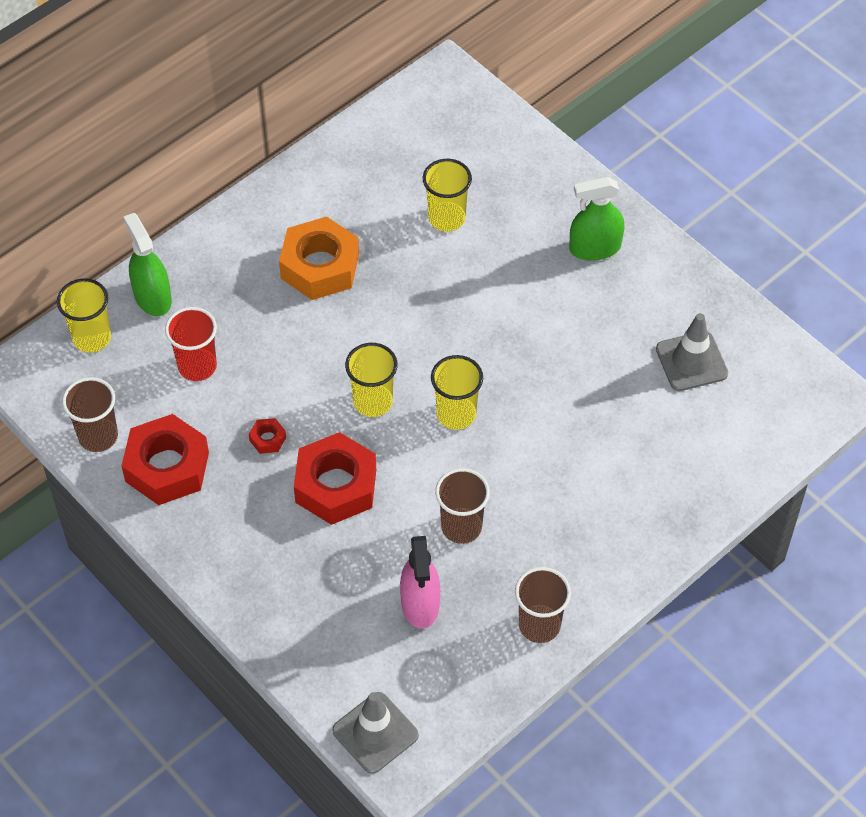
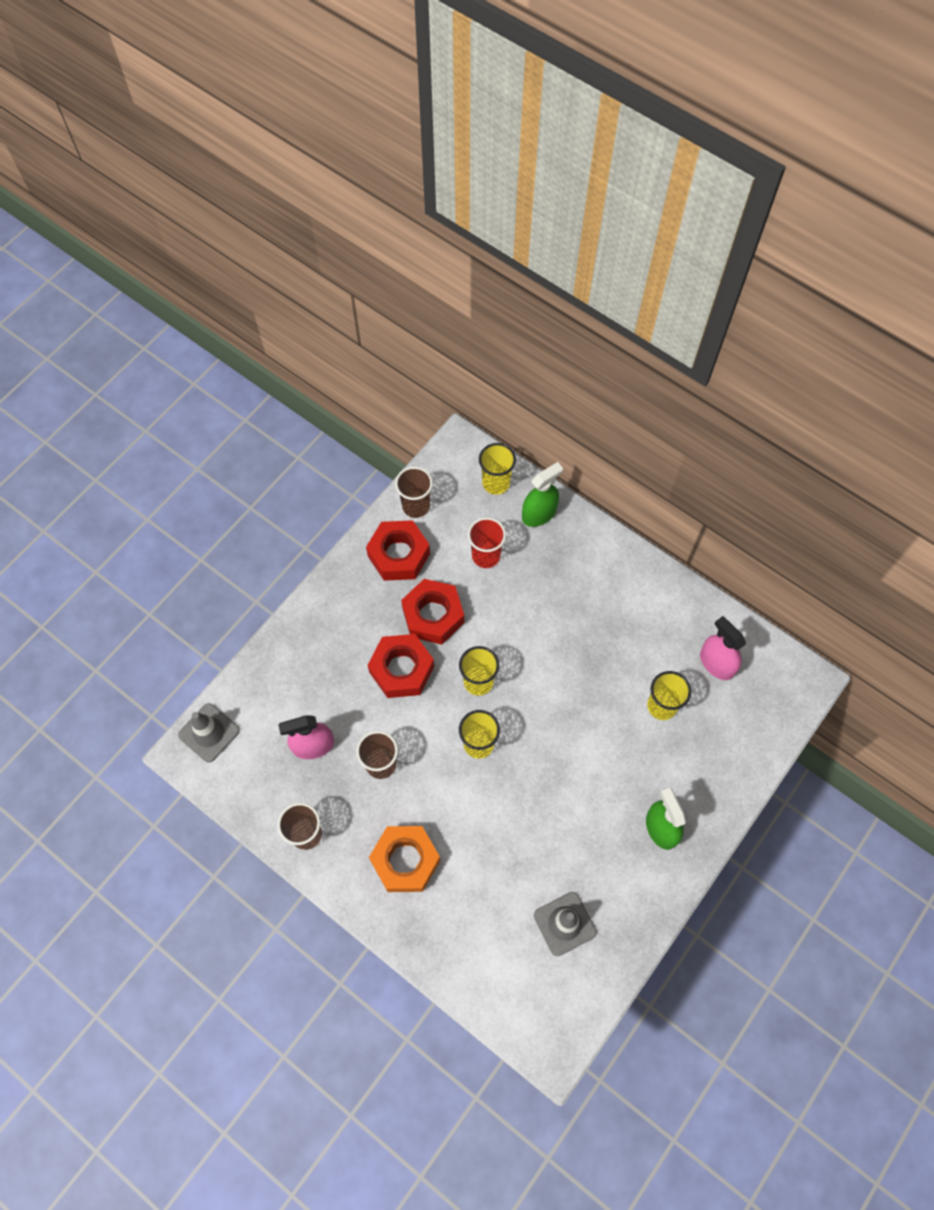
camera: 80 degrees right, 10 degrees up
(267, 439) = (433, 615): red nut -> red nut, size x2.37
(319, 266) = (592, 621): orange nut -> orange nut (405, 860)
(404, 155) = (716, 663): none -> pink spray bottle

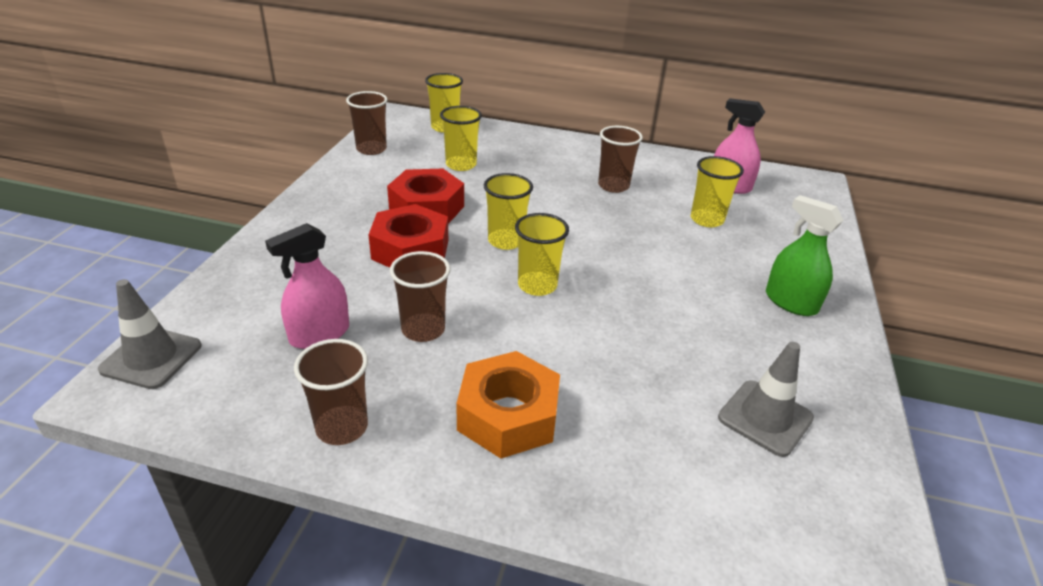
camera: 25 degrees left, 30 degrees down
(398, 555) = (367, 178): red nut -> none
(486, 556) = (461, 165): red cup -> yellow cup
(539, 513) = (497, 136): green spray bottle -> none
(607, 630) = (613, 186): none -> brown cup

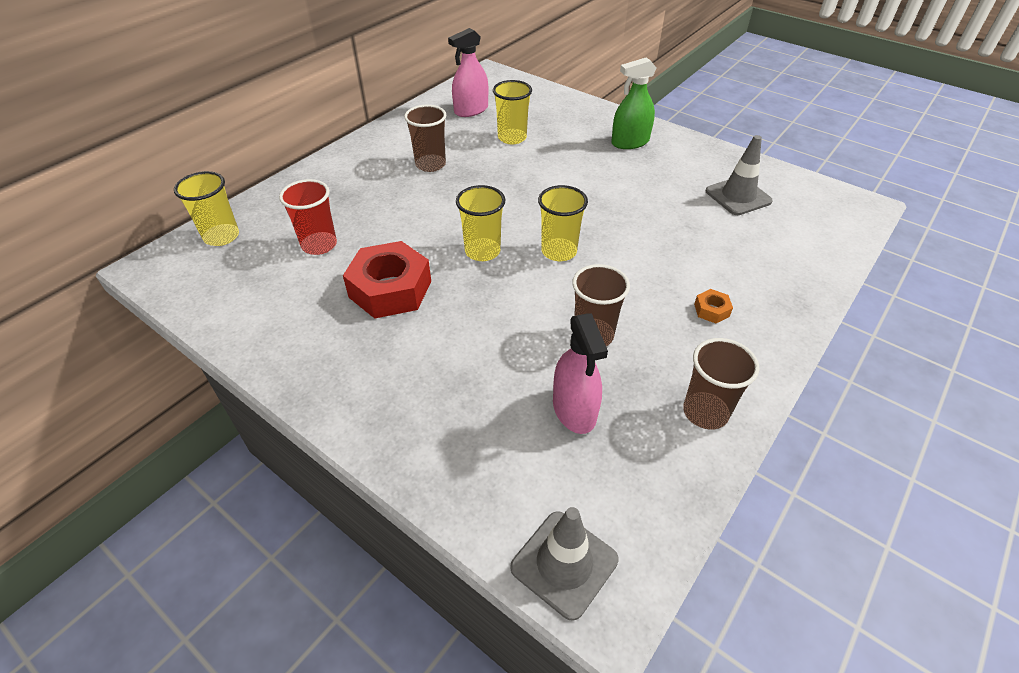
camera: 65 degrees left, 10 degrees up
(371, 149) = (223, 307): brown cup -> none
(410, 249) = (462, 317): red nut -> none
(461, 165) = (319, 245): yellow cup -> red cup
(508, 415) = (711, 310): orange nut -> orange nut, size x0.42

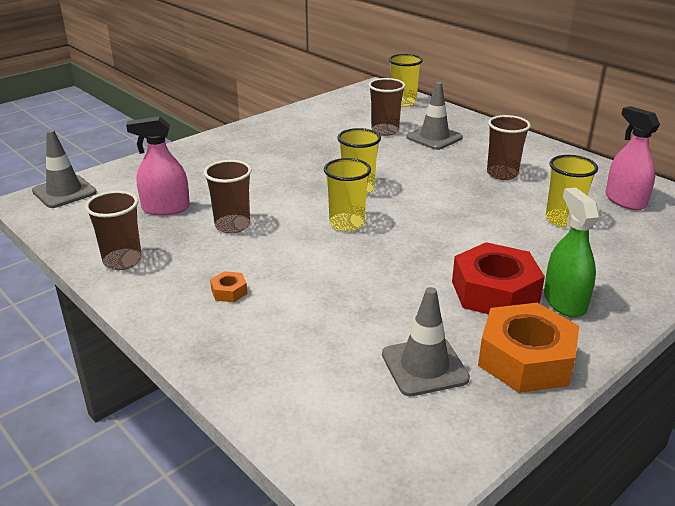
camera: 100 degrees right, 15 degrees down
(319, 245) = (385, 131): red cup -> brown cup
(341, 207) = (434, 137): none -> grey traffic cone
(390, 289) = (323, 153): red nut -> red nut (495, 292)
(703, 158) = (526, 359): none -> orange nut

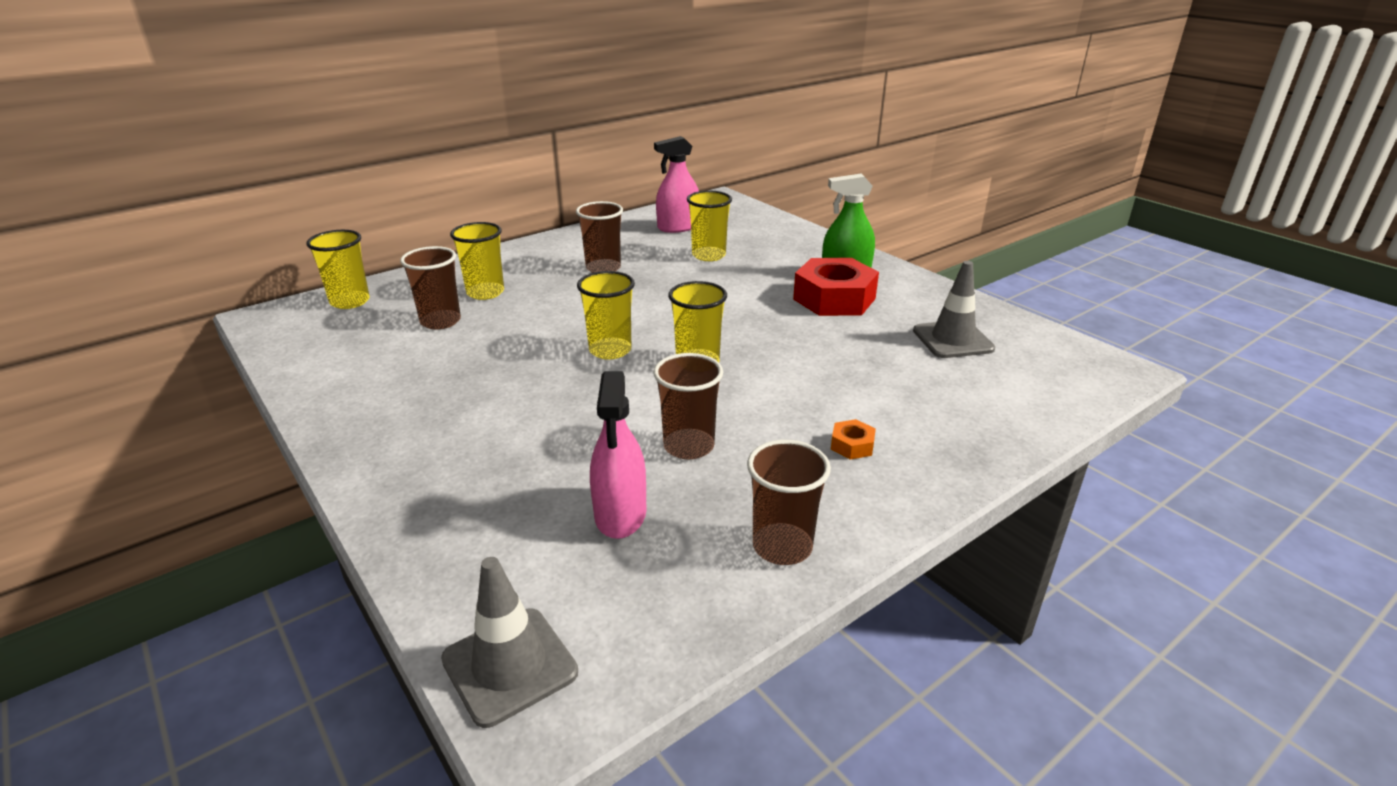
camera: 85 degrees left, 0 degrees up
(434, 137) = (485, 292): grey traffic cone -> yellow cup
(526, 359) = (928, 299): orange nut -> none

